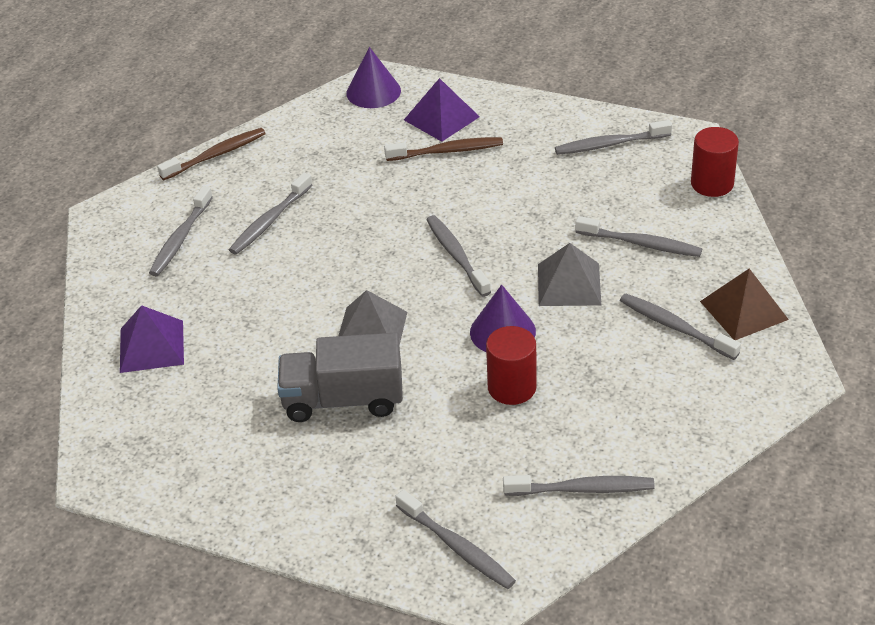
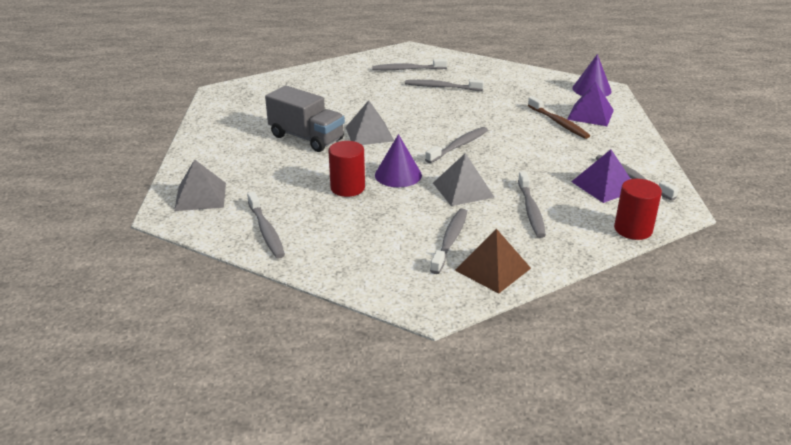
camera: 65 degrees right, 10 degrees down
(152, 346) = (319, 81): purple pyramid -> purple pyramid (604, 186)
(216, 155) = (484, 62): brown toothbrush -> none
(343, 400) = (306, 138): grey truck -> grey truck turned 150 degrees clockwise
(457, 547) = (200, 196): grey toothbrush -> grey pyramid

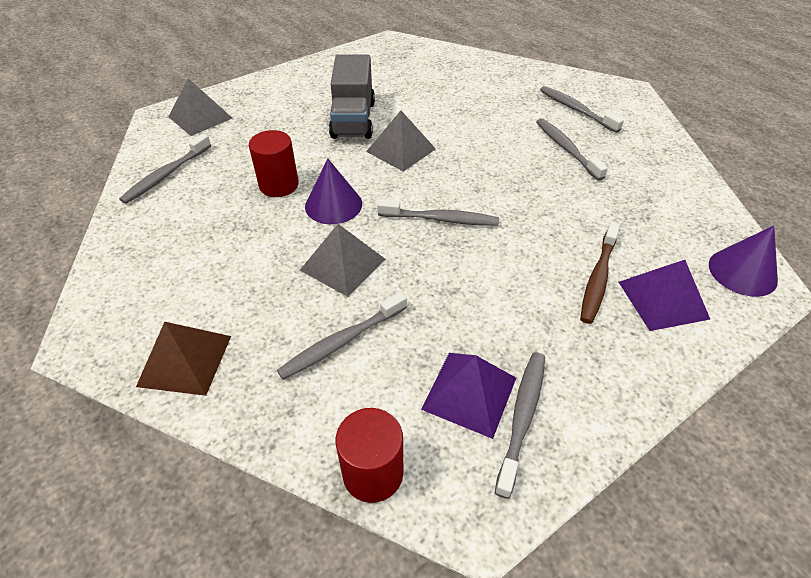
camera: 55 degrees right, 15 degrees up
(450, 240) = (225, 300): grey toothbrush -> none

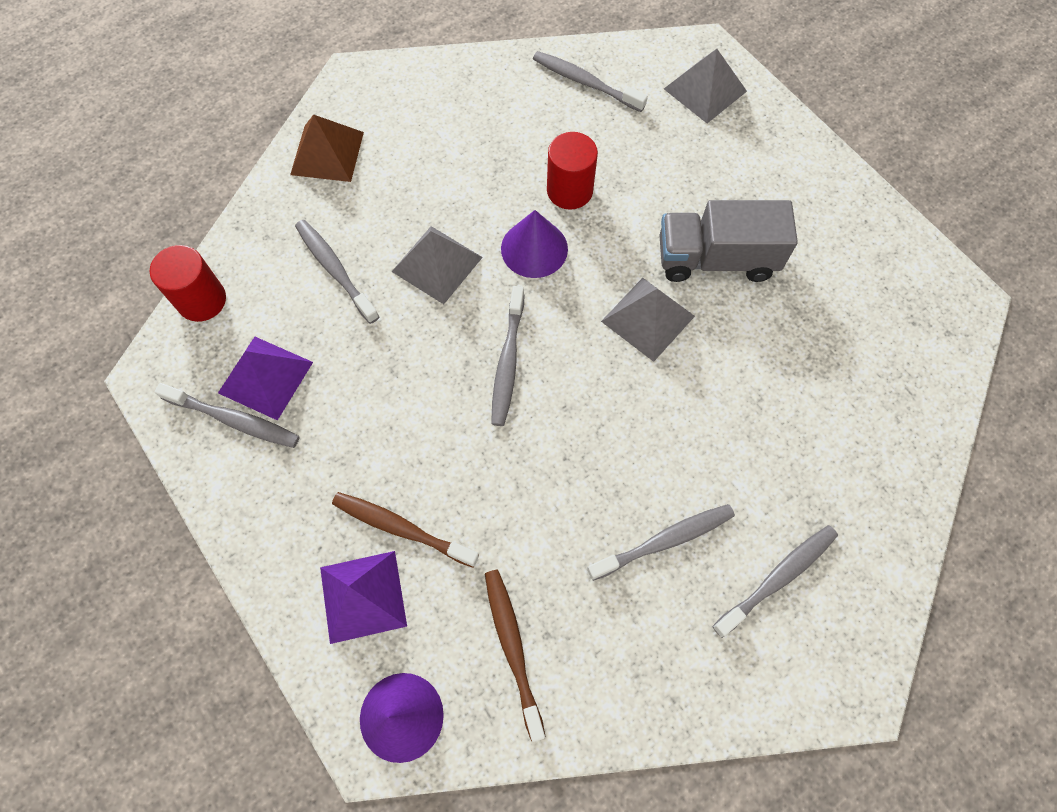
camera: 90 degrees right, 20 degrees up
(665, 215) = (512, 648): none -> brown toothbrush

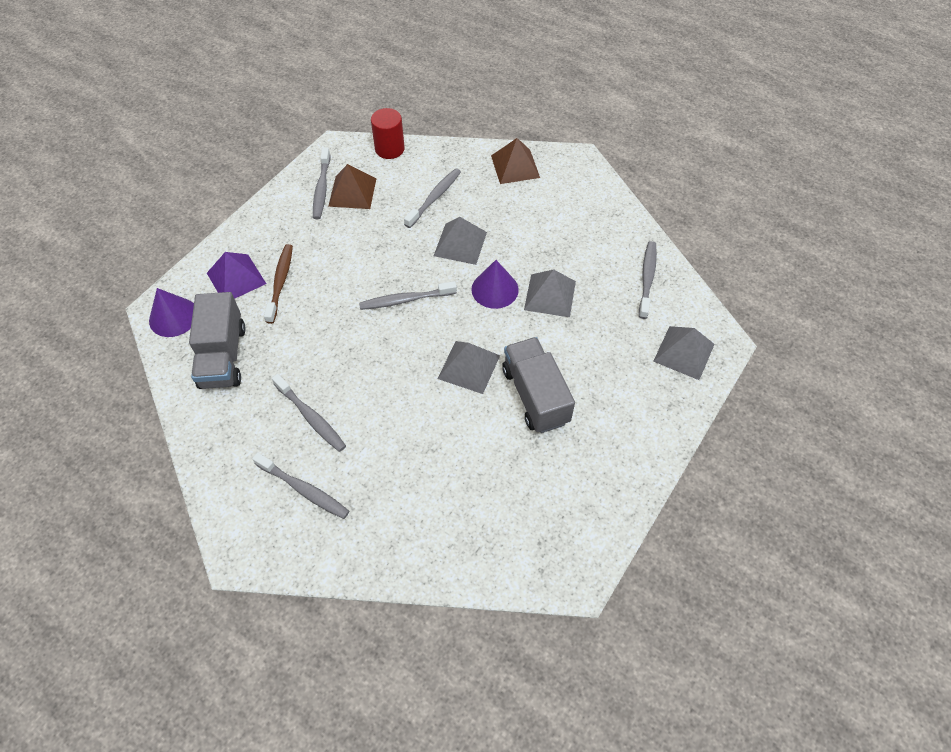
camera: 70 degrees right, 10 degrees down
(265, 377) = (352, 192): purple pyramid -> brown pyramid
(512, 648) = (223, 356): brown toothbrush -> grey truck
(569, 190) = (550, 295): red cylinder -> grey pyramid

